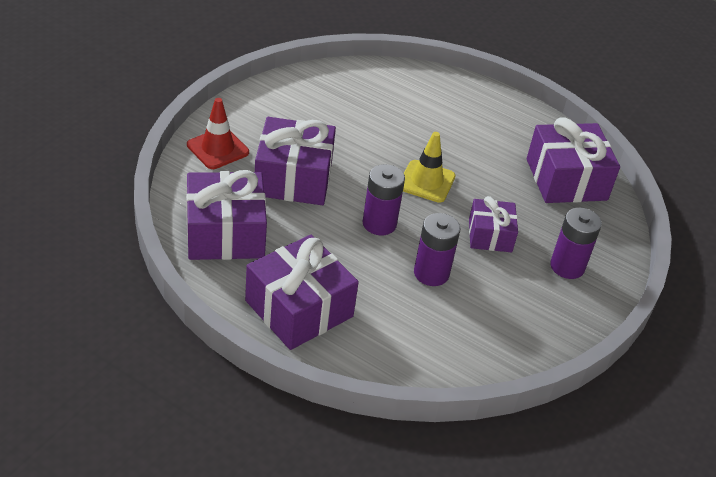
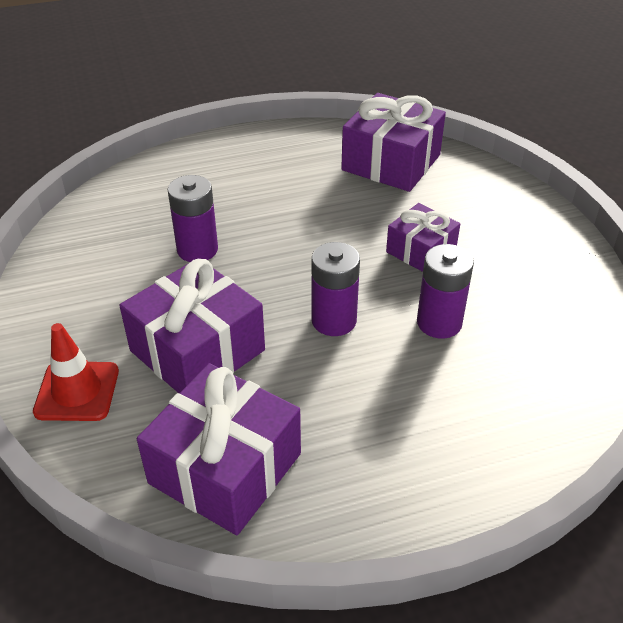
camera: 45 degrees left, 0 degrees up
(299, 308) = (408, 467): purple gift -> none
(426, 181) = (306, 251): yellow traffic cone -> none
(567, 266) = (502, 225): purple battery -> purple battery (197, 249)

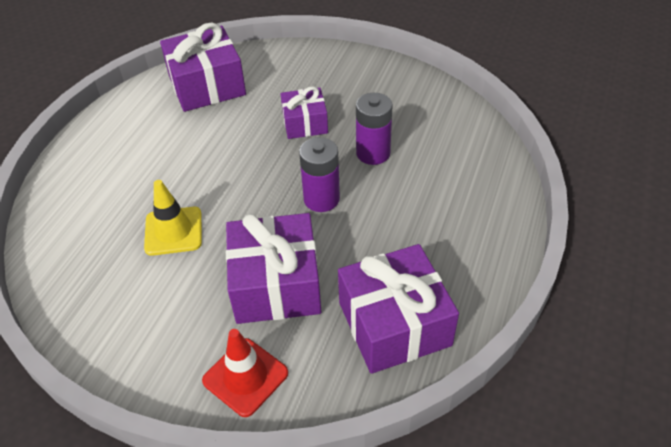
camera: 50 degrees left, 5 degrees up
(197, 249) = (173, 231): purple battery -> yellow traffic cone

